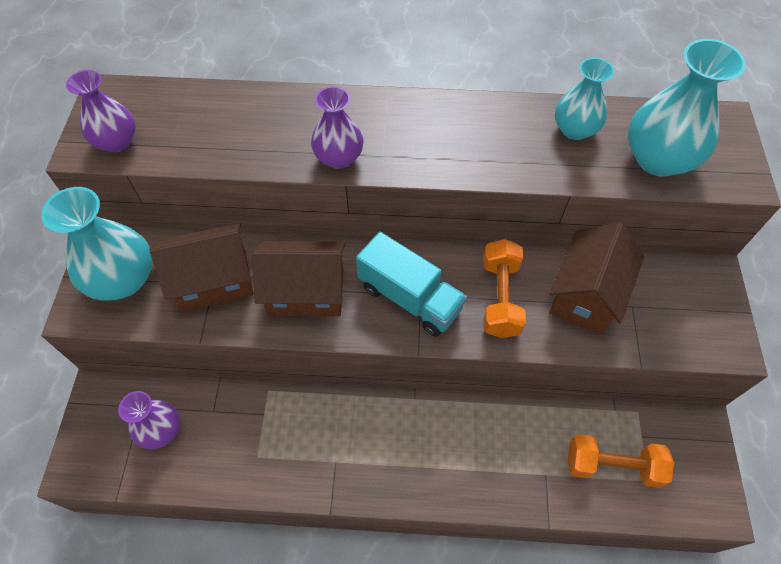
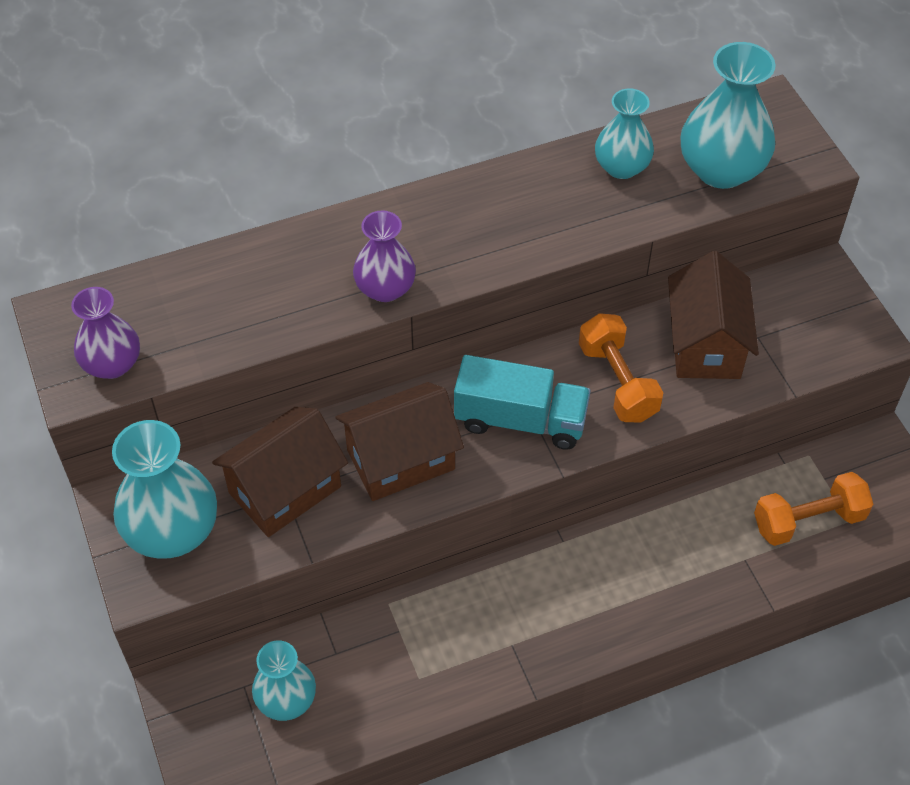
camera: 25 degrees left, 5 degrees down
(161, 430) = (286, 700): purple vase -> turquoise vase

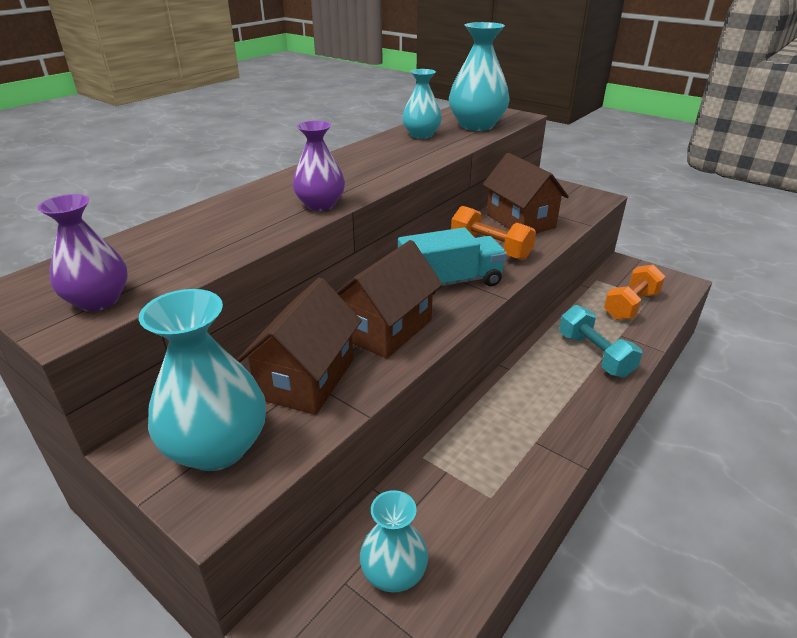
camera: 30 degrees left, 20 degrees down
(681, 572) = (594, 355): none -> turquoise dumbbell

